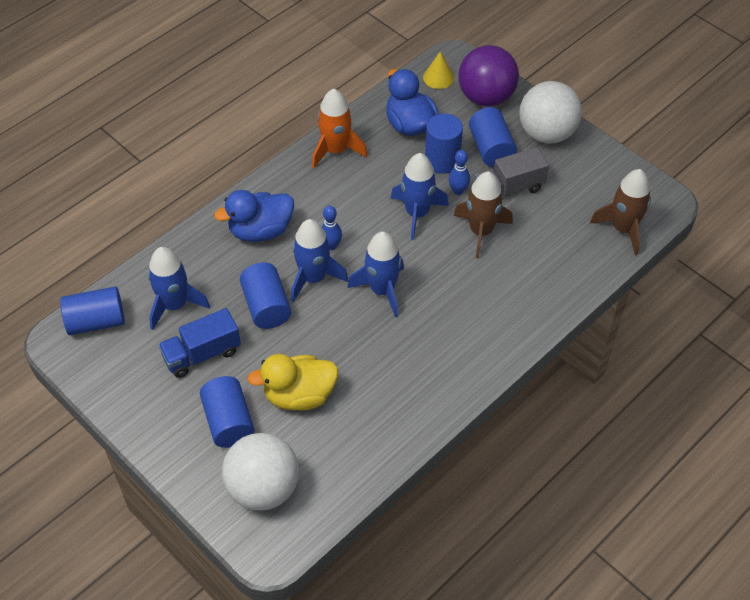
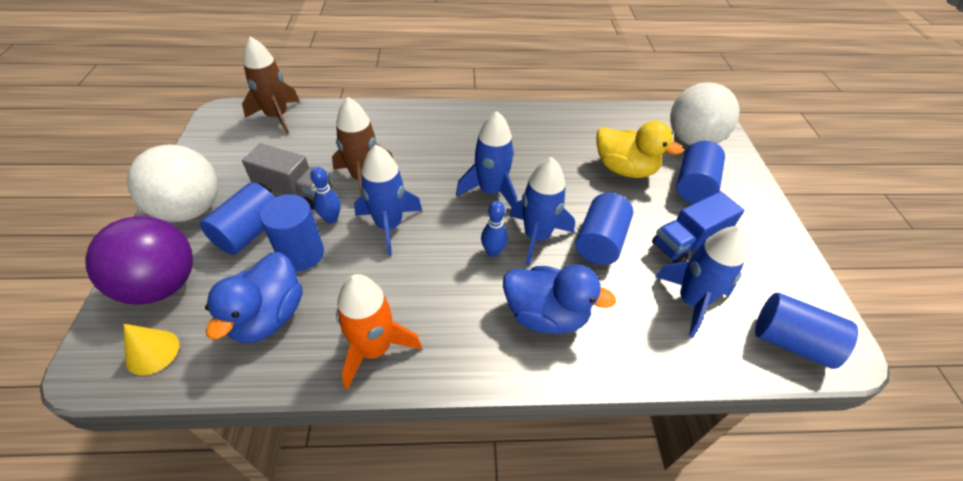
camera: 140 degrees left, 5 degrees down
(202, 354) = (688, 242): blue truck -> blue truck turned 135 degrees clockwise

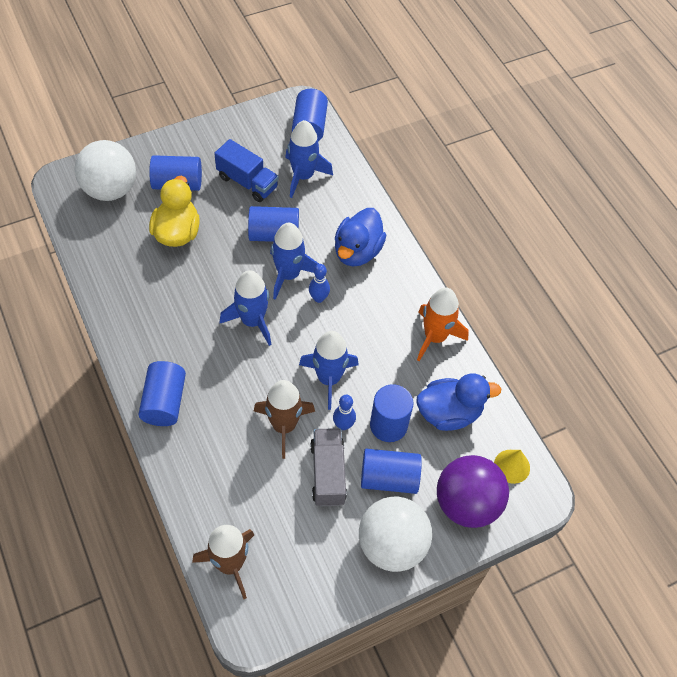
camera: 115 degrees left, 10 degrees up
(439, 119) = (164, 402): none -> blue cylinder
(545, 315) = (357, 251): blue duck -> blue duck turned 150 degrees counterclockwise

